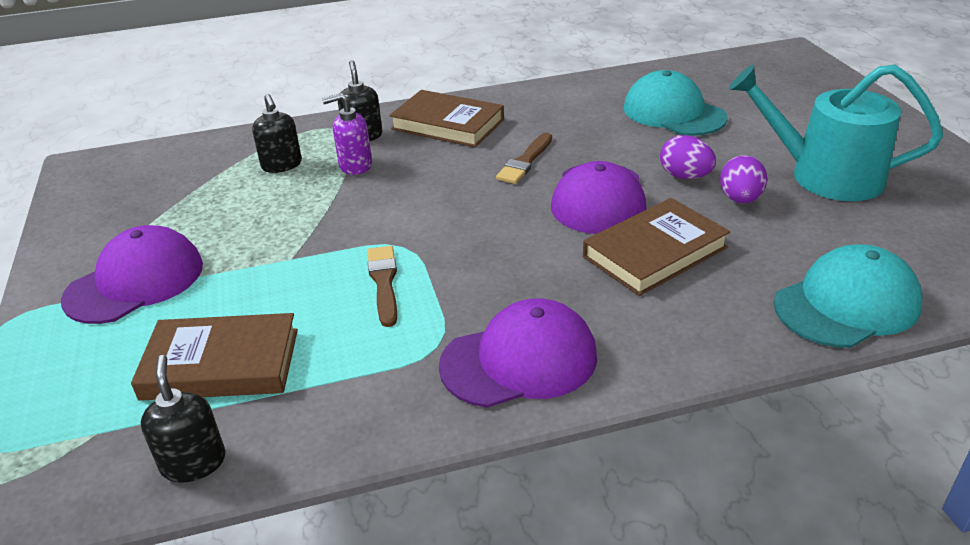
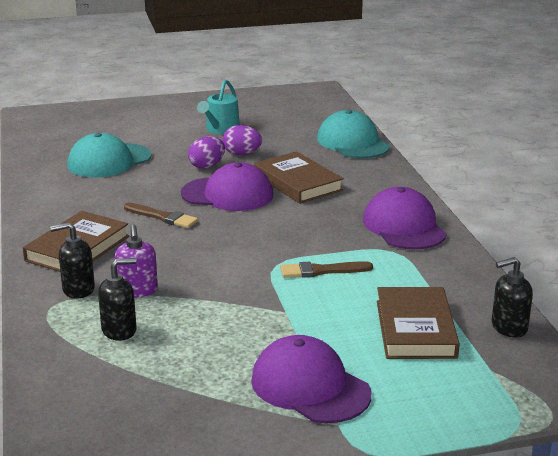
camera: 90 degrees left, 10 degrees down
(825, 176) = (220, 129): turquoise watering can -> turquoise watering can, size x0.60

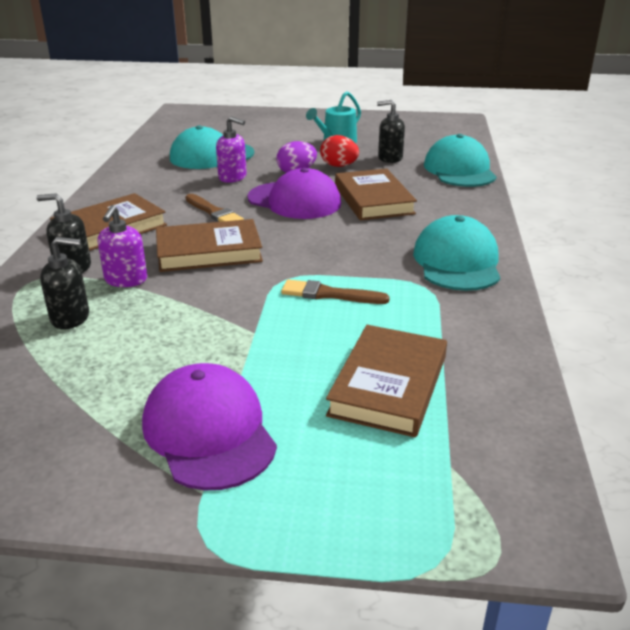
camera: 20 degrees right, 5 degrees up
(150, 180) = (233, 177): none -> purple soap dispenser
(189, 253) = (209, 251): none -> brown book
(242, 154) = (339, 166): purple egg -> red egg
(404, 226) = (457, 262): purple cap -> turquoise cap
(508, 327) = (510, 410): black soap dispenser -> black soap dispenser (390, 158)

